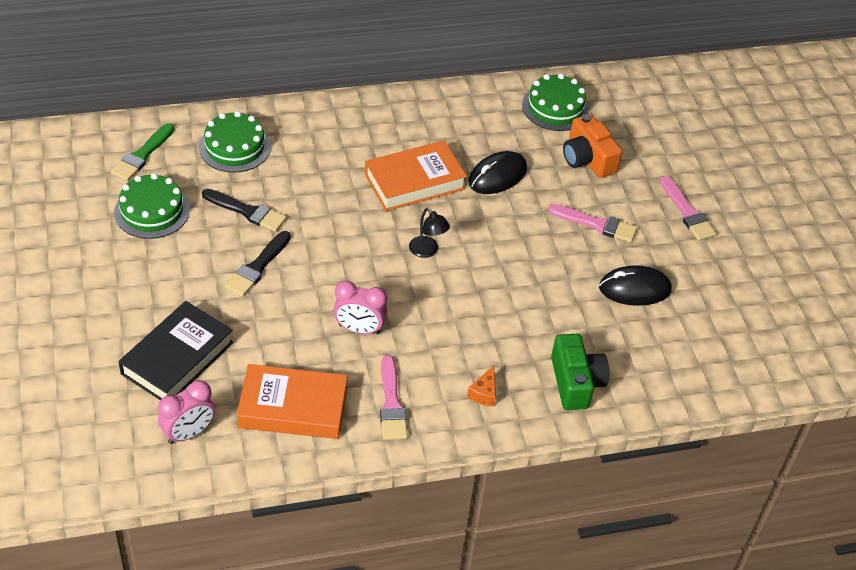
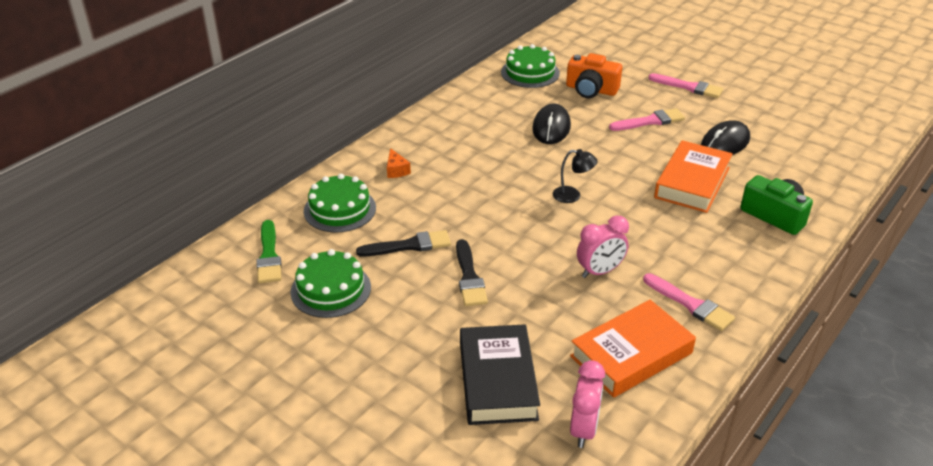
camera: 35 degrees left, 10 degrees down
(414, 181) = (502, 160): orange book -> orange book (692, 182)
(484, 393) = (735, 258): orange cheese -> orange cheese (396, 170)

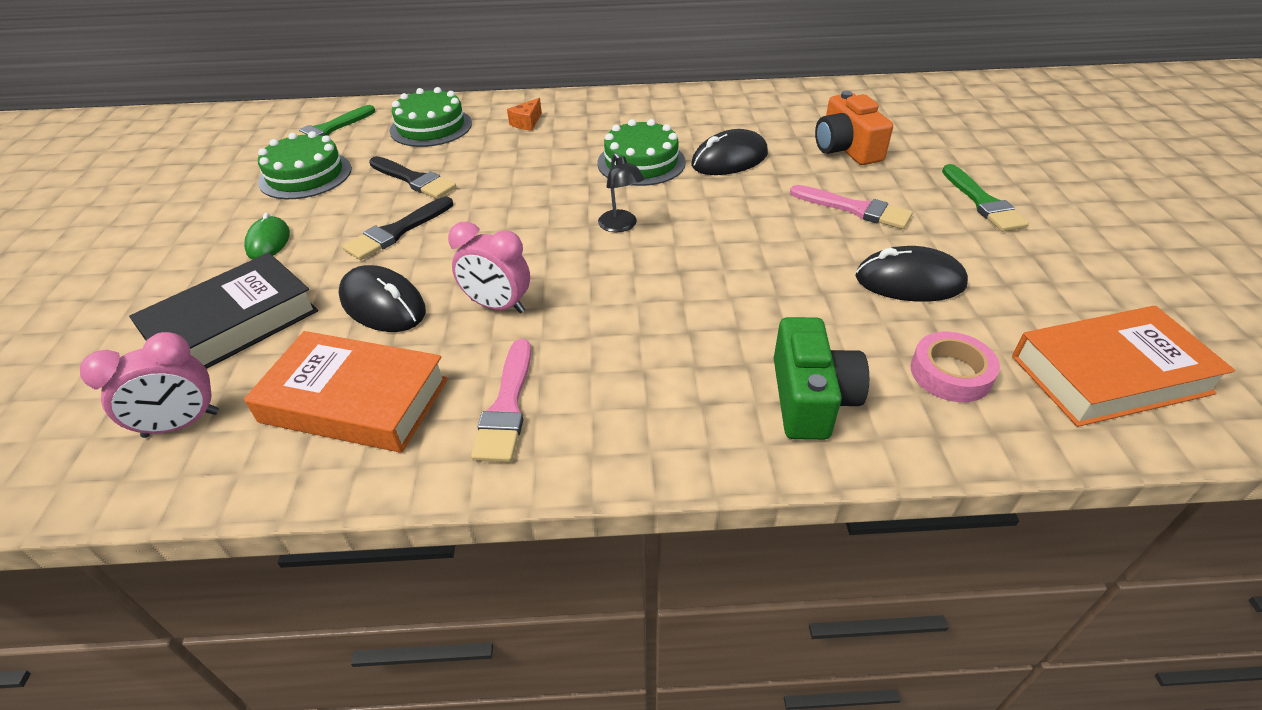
camera: 50 degrees right, 5 degrees up
(409, 335) = (268, 242): none -> green mouse
(530, 72) = (810, 106): green cake -> green cake (641, 162)
(548, 312) = (383, 305): none -> black mouse
(689, 87) = (982, 202): pink brush -> green brush
(692, 182) = (776, 294): orange book -> orange book (1109, 374)
(795, 172) = (950, 373): none -> pink tape

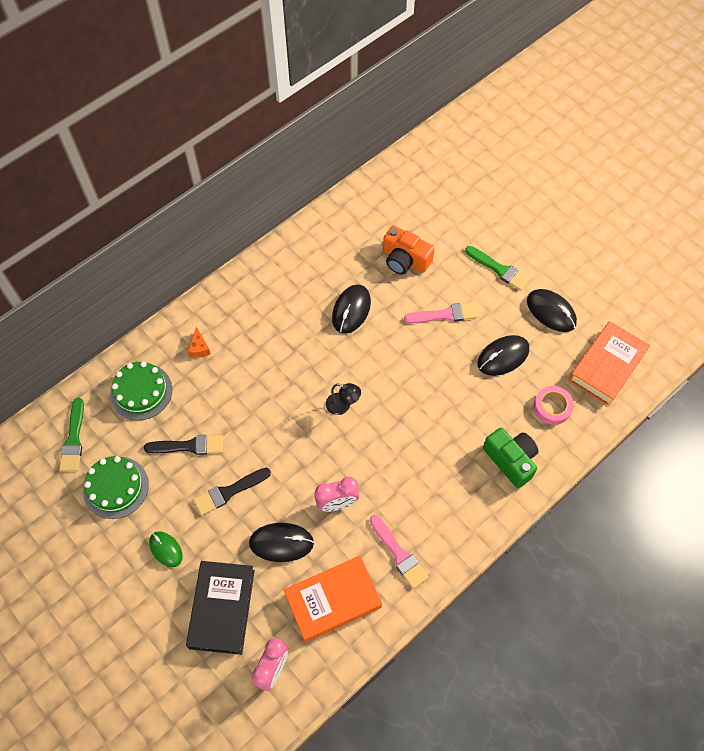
camera: 40 degrees left, 20 degrees up
(397, 231) = (229, 492): black brush -> black brush turned 60 degrees clockwise
(641, 162) = (305, 344): green cake -> none
(1040, 271) = (551, 312): none -> black mouse

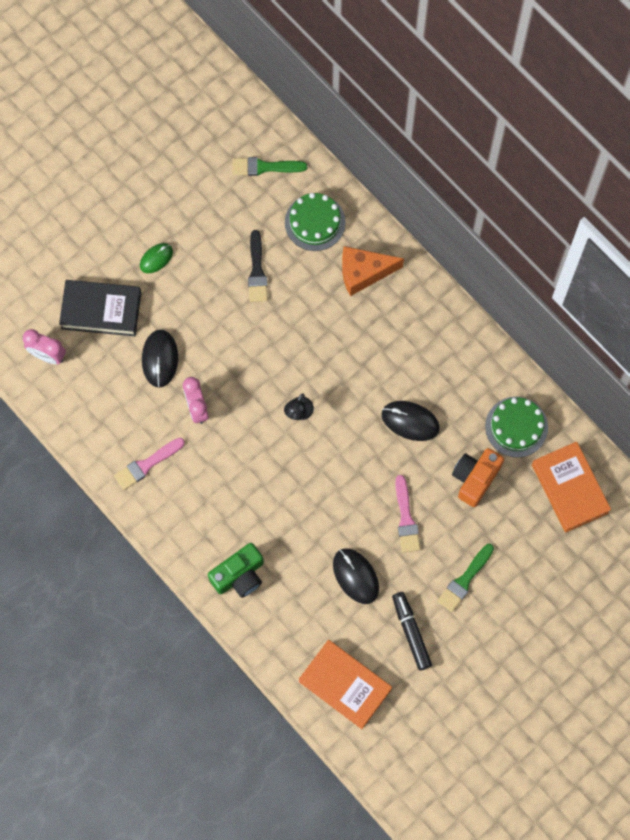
camera: 90 degrees right, 10 degrees up
(115, 487) = (216, 209): green cake -> green cake (516, 427)
(199, 348) = (363, 273): orange cheese -> orange cheese, size x2.06
(229, 492) = (210, 310): black brush -> none
(333, 600) = (105, 405): orange book -> orange book (569, 489)
(551, 312) = (411, 632): black mouse -> black marker
(552, 407) = (297, 622): pink tape -> none

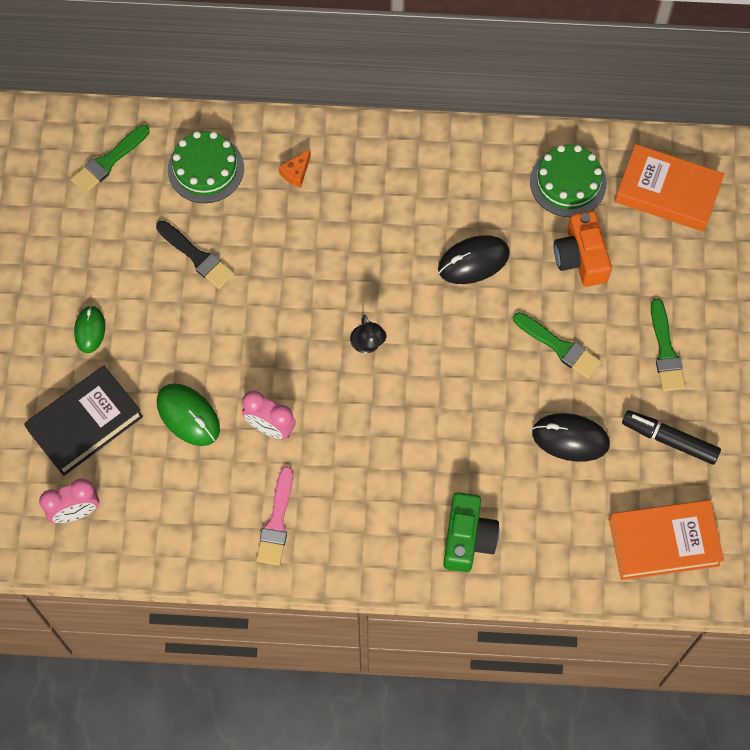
camera: 45 degrees left, 5 degrees down
(160, 359) = (188, 416): black mouse -> green mouse
(363, 273) = (296, 173): orange cheese -> orange cheese, size x0.49
(406, 518) = (559, 347): pink brush -> green brush

